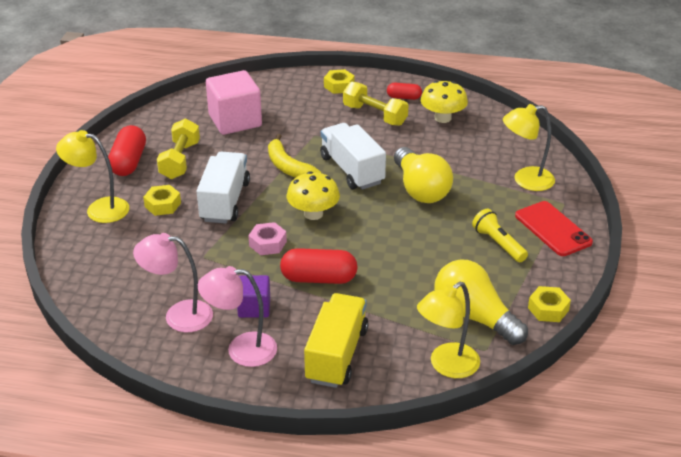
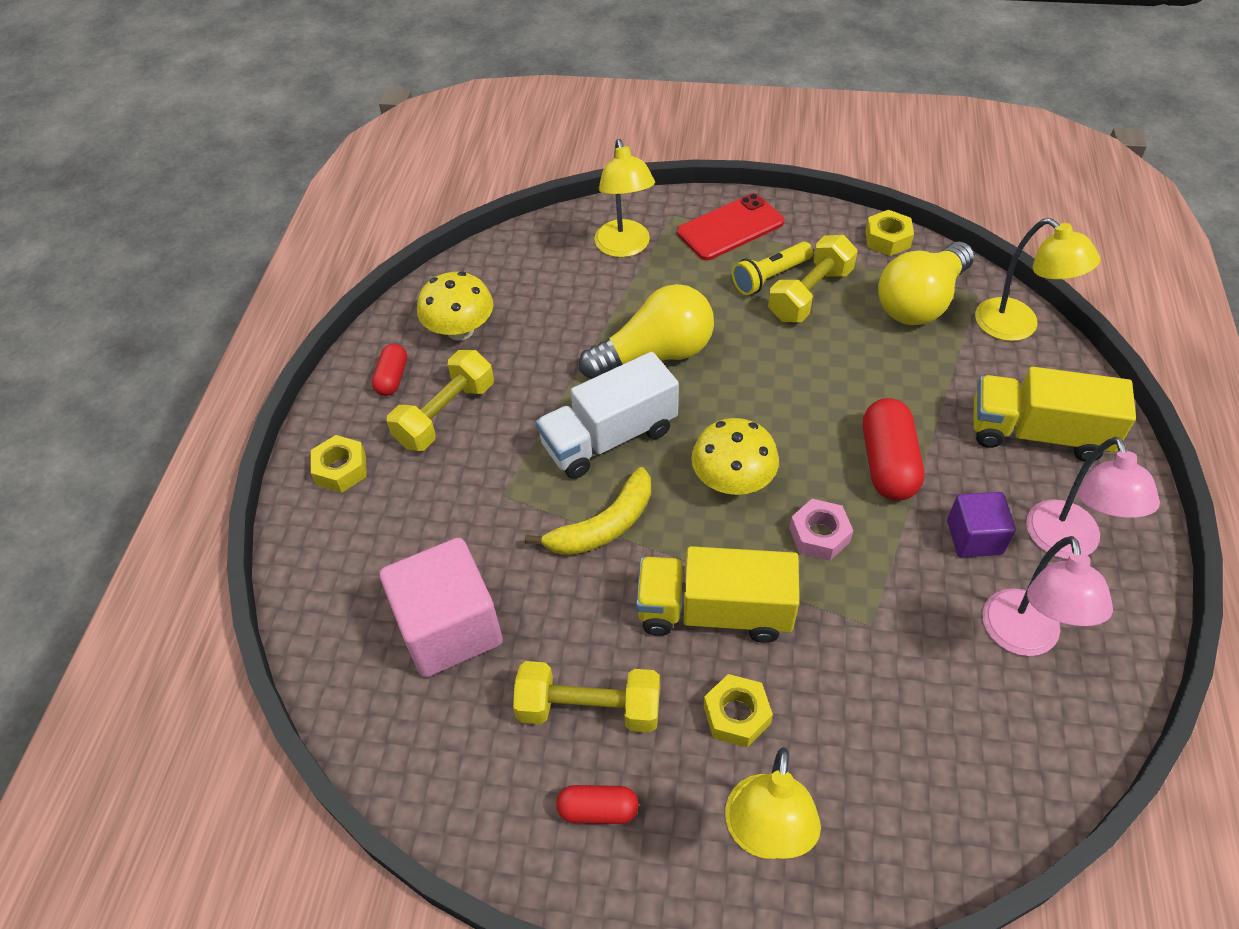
camera: 90 degrees left, 15 degrees up
(129, 162) = (598, 810): red capsule -> red capsule, size x0.58
(225, 201) = (714, 611): white truck -> yellow truck
(480, 261) = (810, 294): none -> yellow dumbbell

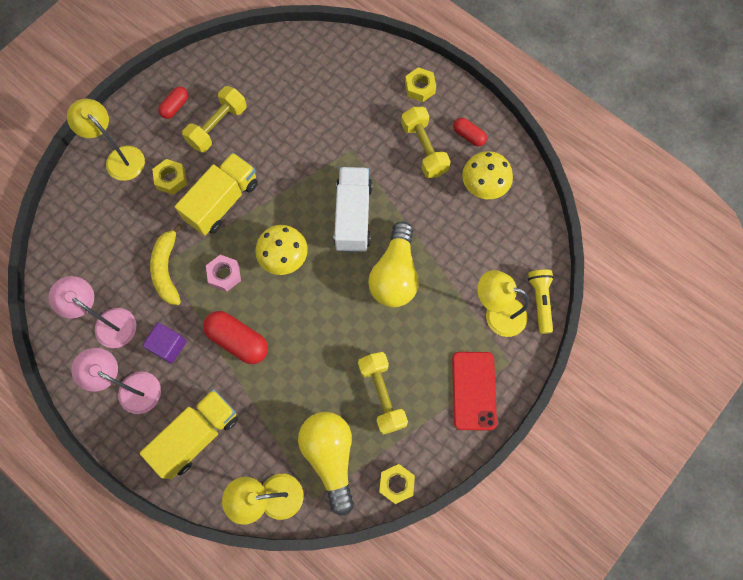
camera: 120 degrees right, 20 degrees up
(449, 628) = (295, 93): pink cube -> none
(603, 526) = (302, 183): yellow banana -> yellow banana (167, 269)
(770, 277) = (412, 382): yellow flashlight -> yellow flashlight (540, 301)

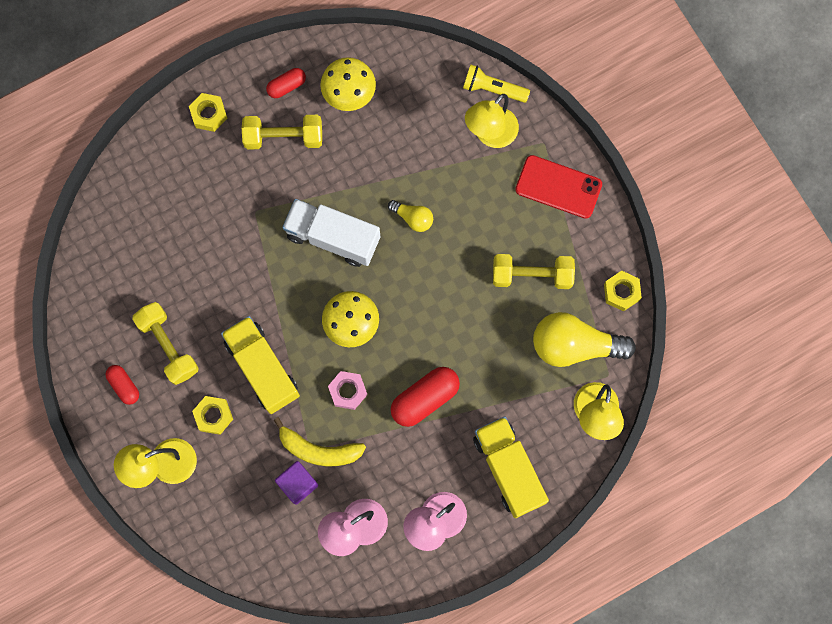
camera: 70 degrees left, 5 degrees up
(168, 346) = (404, 472): purple cube -> purple cube (298, 484)
(395, 274) = (413, 218): yellow light bulb -> yellow light bulb, size x0.49

